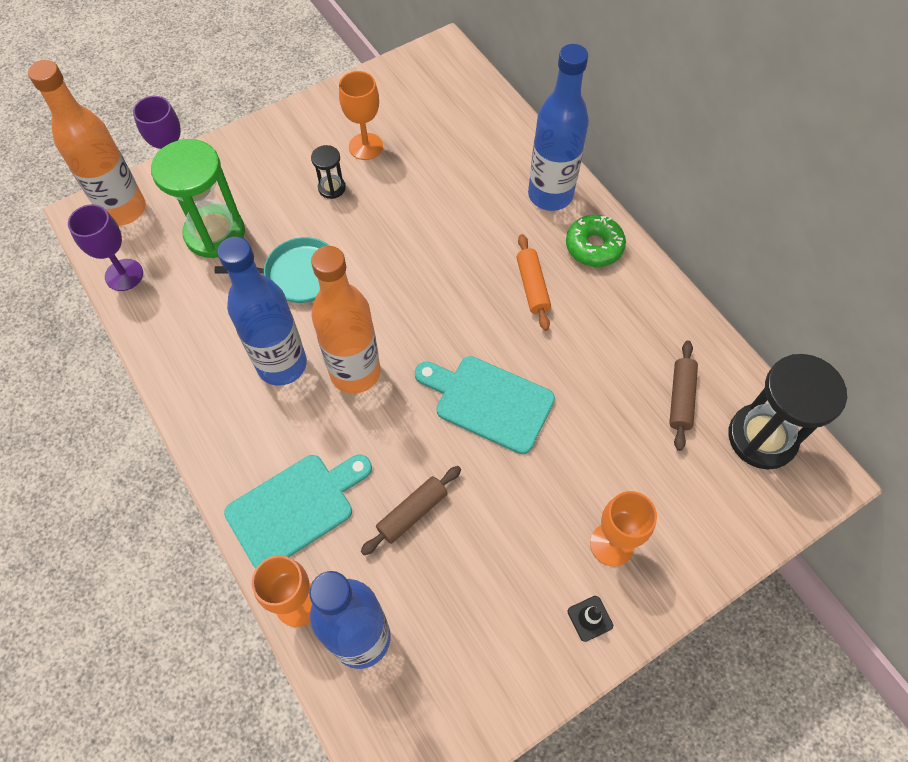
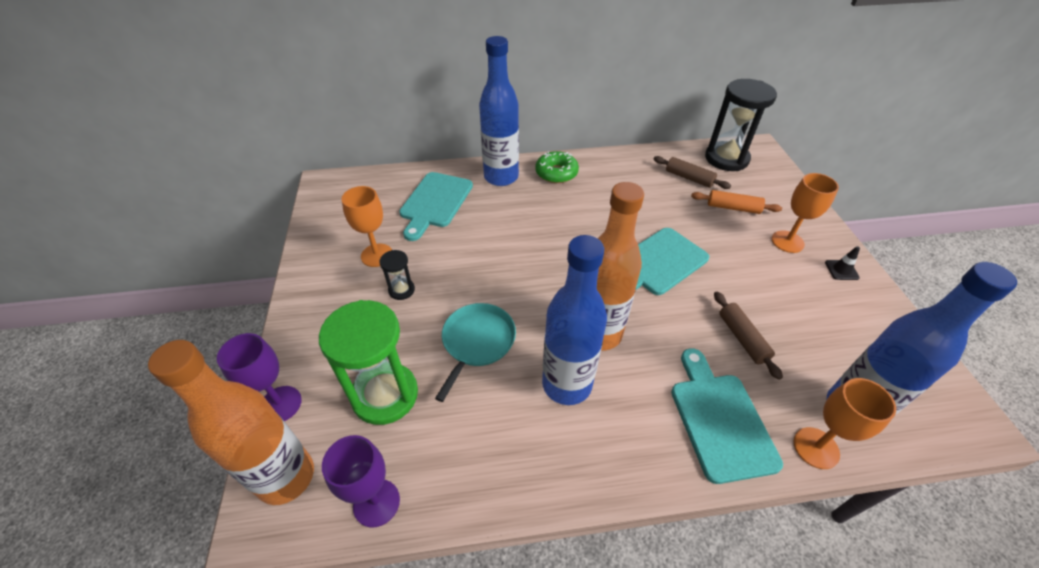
camera: 65 degrees left, 15 degrees down
(469, 155) = (435, 202): none -> turquoise cutting board
(532, 286) = (572, 210): orange rolling pin -> orange rolling pin (733, 208)

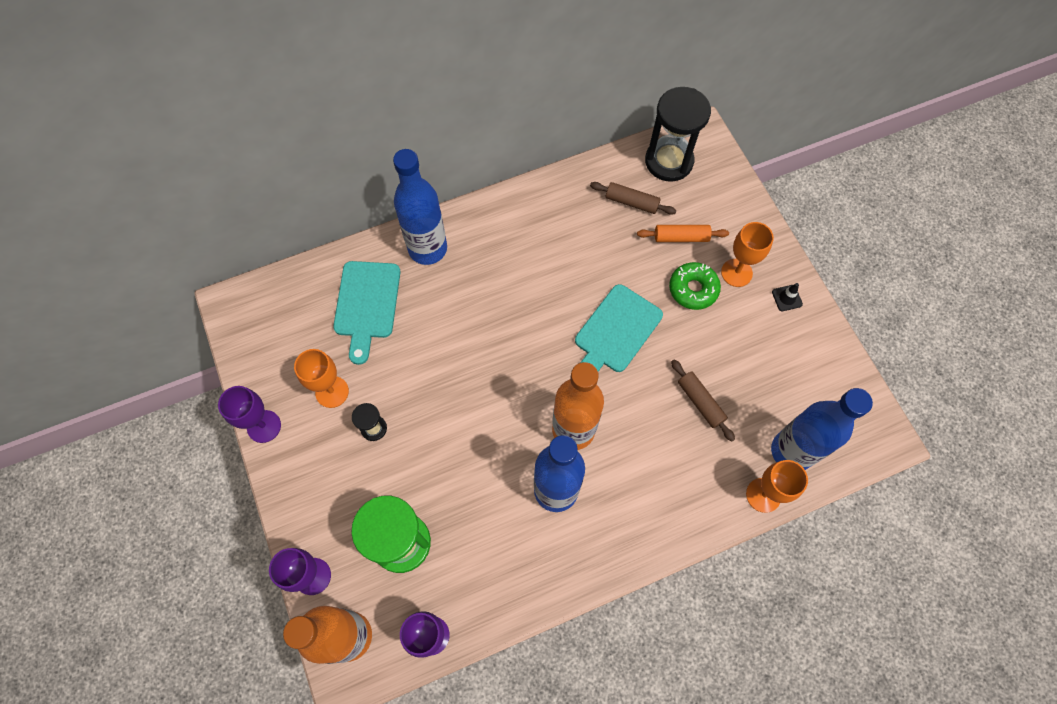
camera: 15 degrees left, 20 degrees up
(304, 268) = (264, 426): none -> purple goblet
(477, 342) = (465, 468): turquoise pan -> none
(556, 173) = (487, 228): green donut -> green donut (693, 289)
(720, 420) = (687, 490): turquoise cutting board -> none

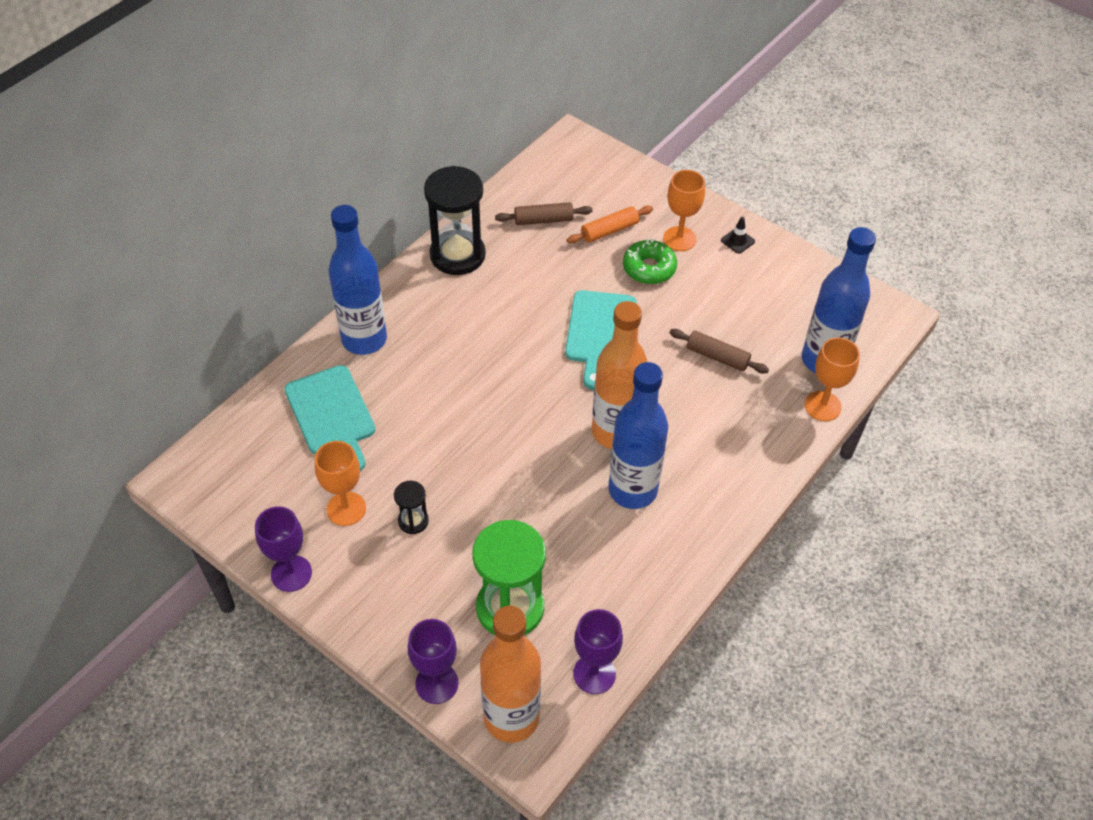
camera: 30 degrees left, 15 degrees down
(669, 161) = (556, 173): black hourglass -> black hourglass (457, 255)

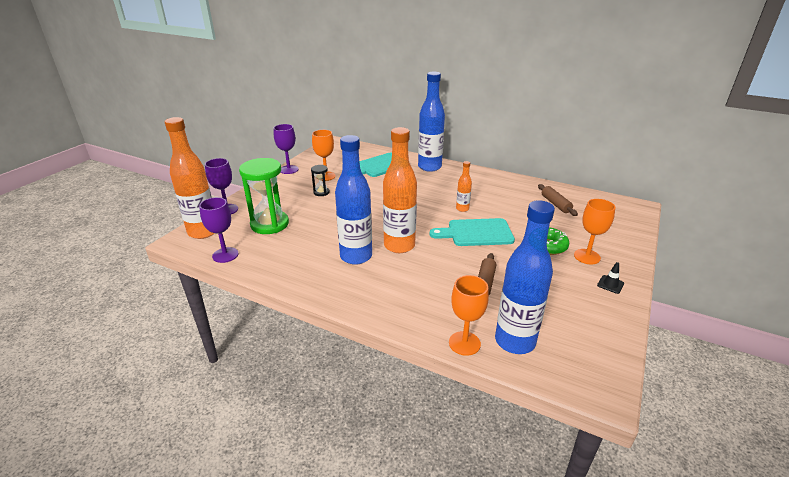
camera: 80 degrees right, 20 degrees down
(457, 255) = (504, 182): black hourglass -> none
(528, 331) = (462, 209): none -> orange bottle
(609, 230) = (568, 228): orange rolling pin -> none

